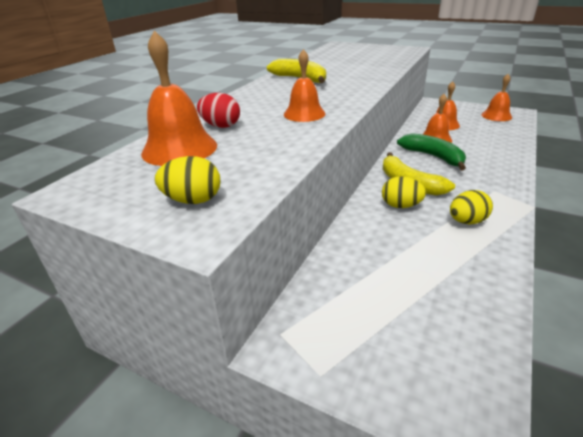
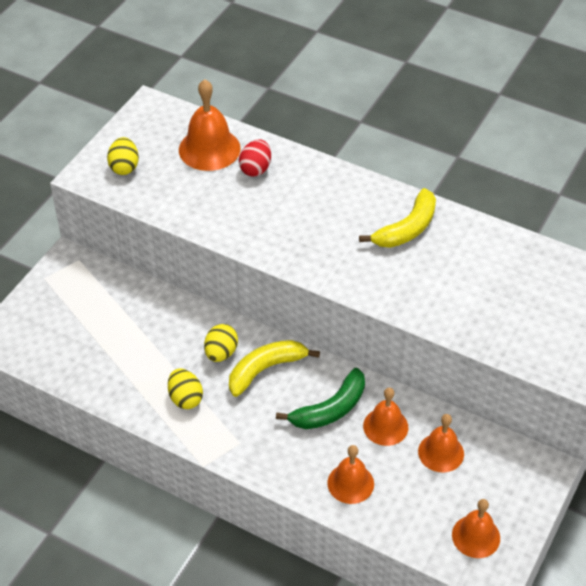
camera: 90 degrees right, 15 degrees up
(304, 114) = (278, 227): orange bell -> orange bell (350, 483)

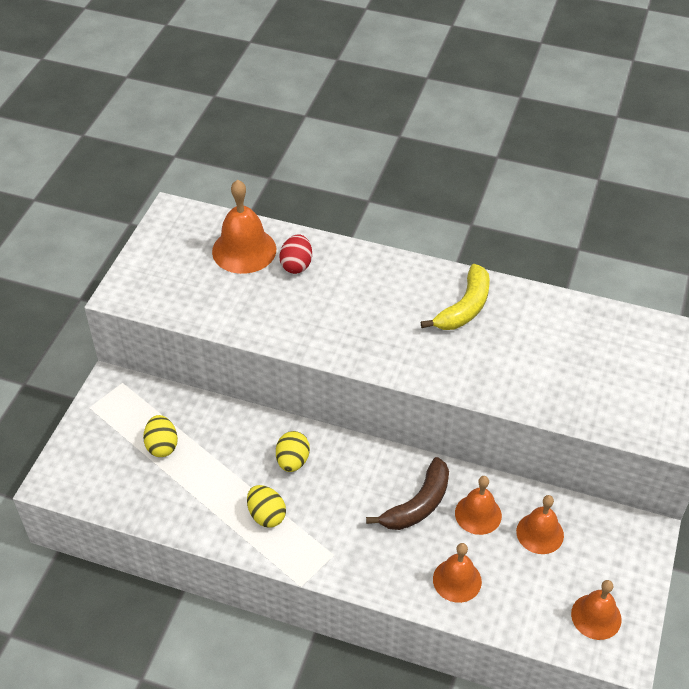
camera: 10 degrees left, 0 degrees up
(124, 167) = (160, 280): yellow egg -> yellow egg (162, 446)
(265, 370) = (342, 472): yellow banana -> none
(330, 409) = (418, 504): green banana -> brown banana

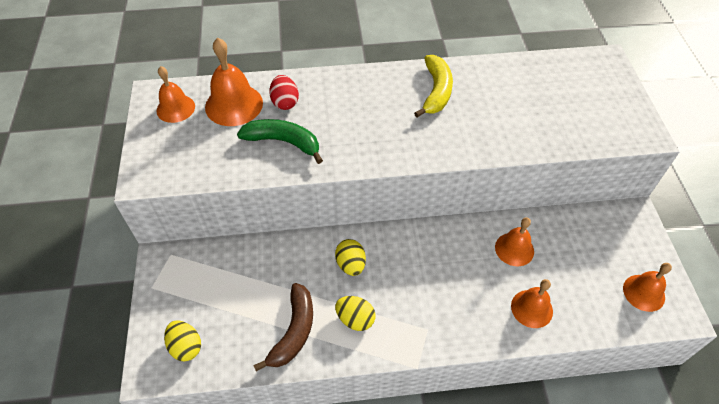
camera: 25 degrees left, 5 degrees up
(162, 446) = (234, 296): yellow egg -> yellow egg (186, 346)
(271, 306) = (283, 142): none -> green banana
(418, 504) = (467, 260): brown banana -> brown banana (294, 331)
(540, 533) = (566, 245): orange bell -> orange bell (175, 108)

